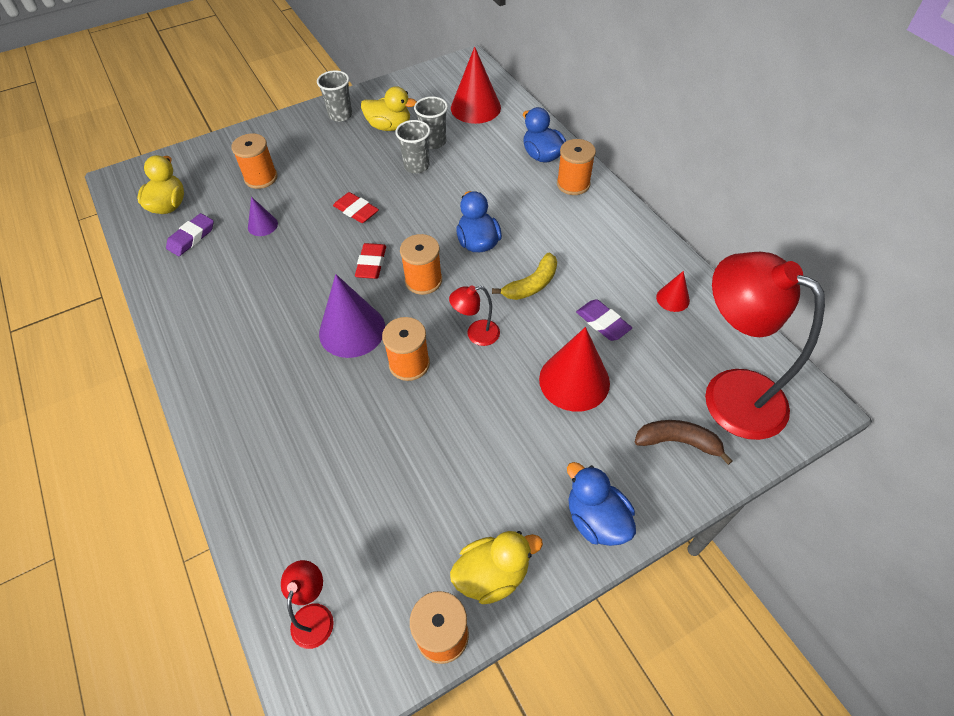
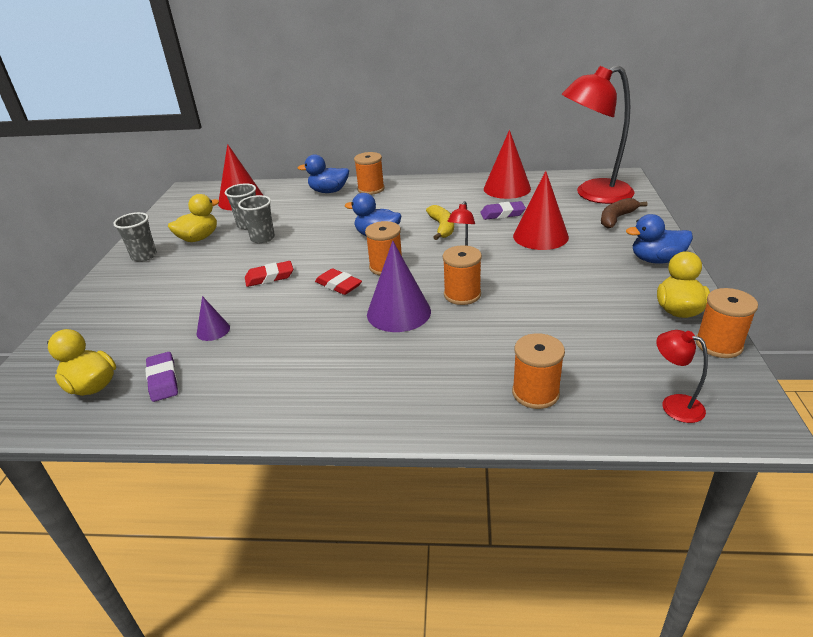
camera: 55 degrees left, 20 degrees down
(261, 178) = (150, 317): orange spool -> orange spool (535, 393)
(673, 298) = (507, 188): red cone -> red cone, size x1.97

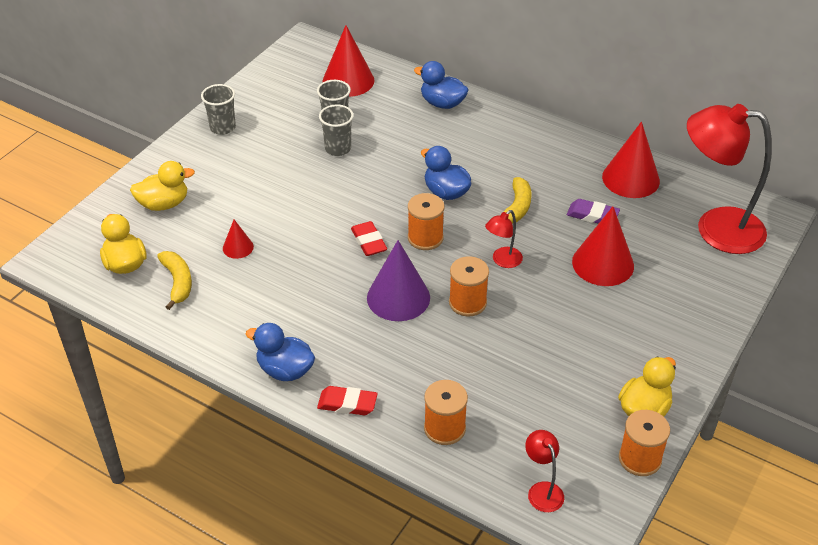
camera: 25 degrees right, 10 degrees up
(163, 380) = (178, 282): purple eraser -> yellow banana
(199, 238) = (281, 123): yellow duck -> yellow duck (164, 204)
(213, 330) = (238, 247): purple cone -> red cone
(269, 277) = (315, 205): red eraser -> red eraser (347, 404)
(371, 189) = (487, 118): orange spool -> none
(616, 218) = (704, 274): brown banana -> none
(656, 260) = (686, 345): blue duck -> blue duck (285, 370)

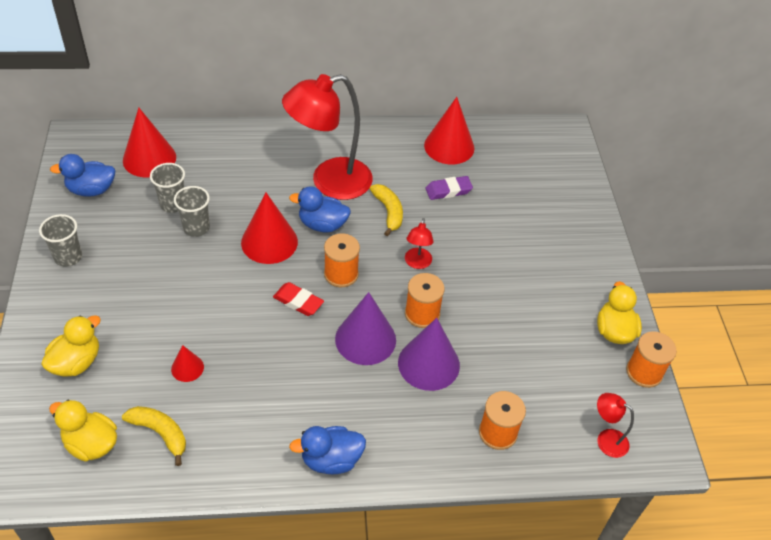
camera: 40 degrees left, 5 degrees up
(347, 404) = (408, 458): red eraser -> none
(435, 344) = (428, 364): none -> purple cone
(442, 103) = (250, 145): blue duck -> blue duck (91, 190)
(603, 263) = (489, 227): red cone -> red cone (269, 242)
(716, 228) = (538, 160): red lamp -> red lamp (329, 182)

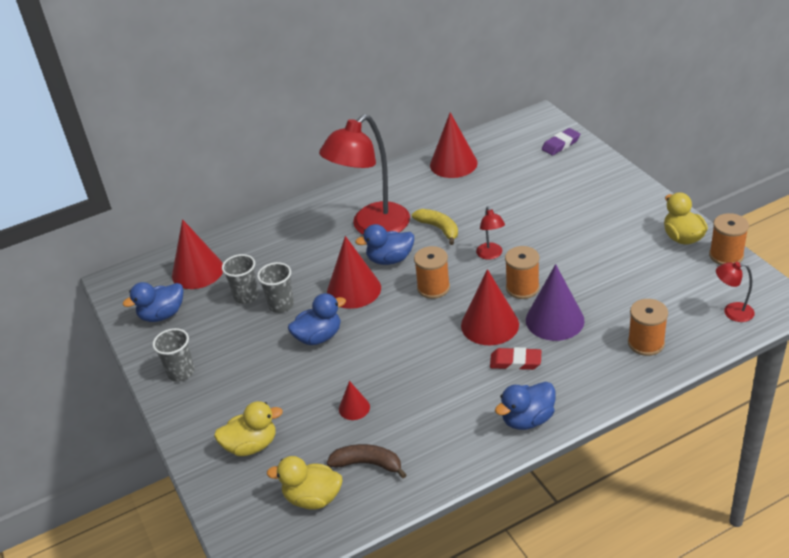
camera: 15 degrees left, 10 degrees down
(76, 362) = (251, 445): yellow duck -> yellow duck turned 60 degrees clockwise
(160, 433) = (367, 464): yellow banana -> brown banana
(206, 277) = (318, 337): none -> blue duck
(298, 302) = (412, 322): red eraser -> red eraser (515, 362)
(365, 339) = (490, 324): purple cone -> red cone
(448, 190) = (477, 194): purple eraser -> purple eraser (561, 144)

